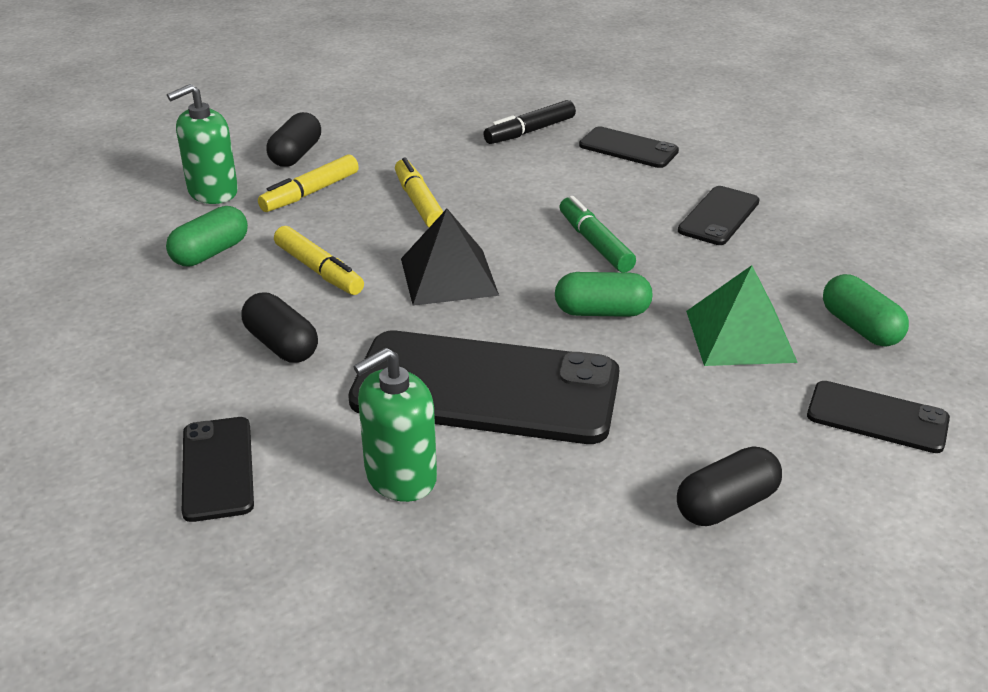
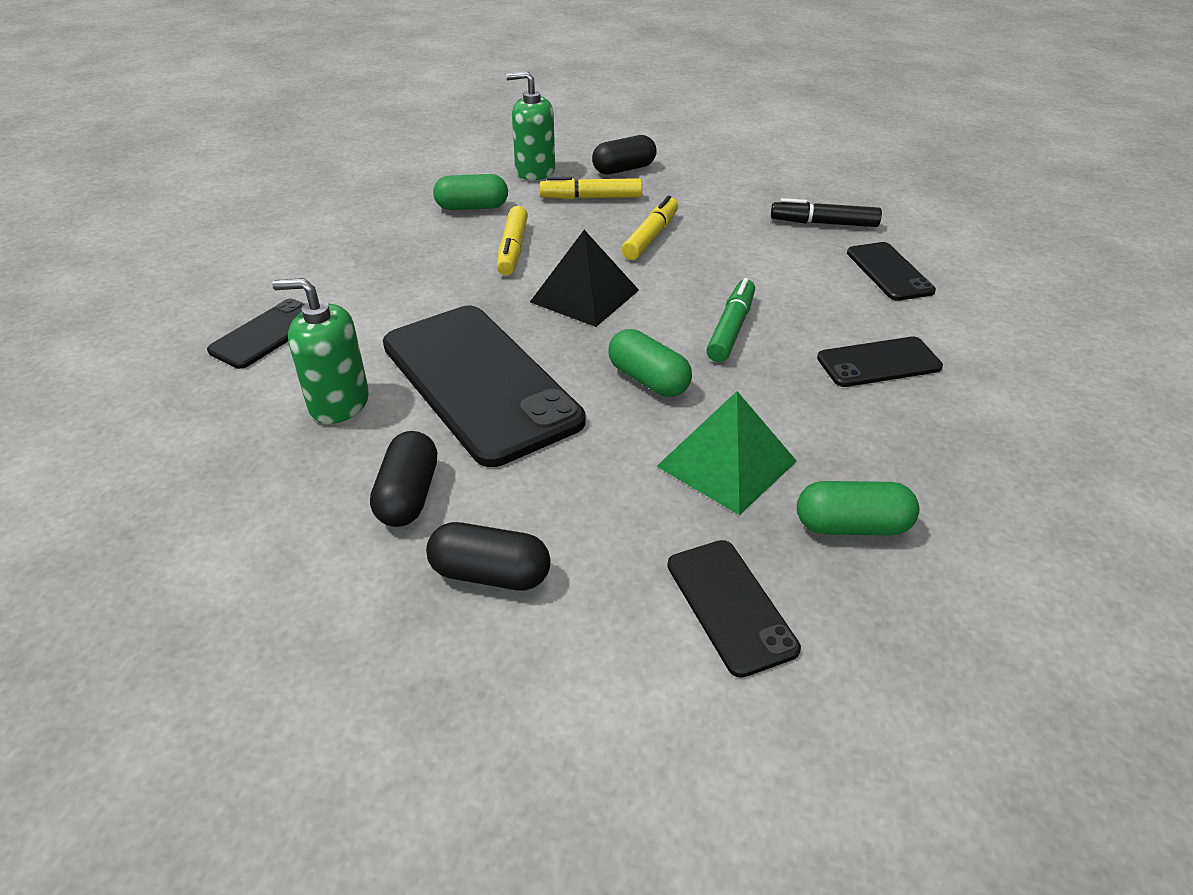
camera: 45 degrees right, 5 degrees up
(281, 345) = (415, 283): black capsule -> black capsule (408, 495)
(860, 327) = (852, 526): green capsule -> green capsule turned 75 degrees clockwise

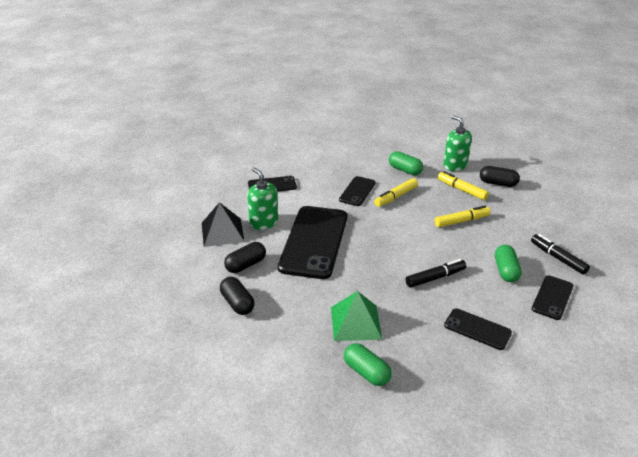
camera: 45 degrees right, 5 degrees down
(584, 295) = (396, 231): black pyramid -> black pyramid (222, 232)
(648, 380) = (372, 277): green capsule -> green capsule (506, 271)
(730, 606) = (289, 363): black phone -> black phone (357, 191)
(731, 329) = (435, 278): green marker -> black marker

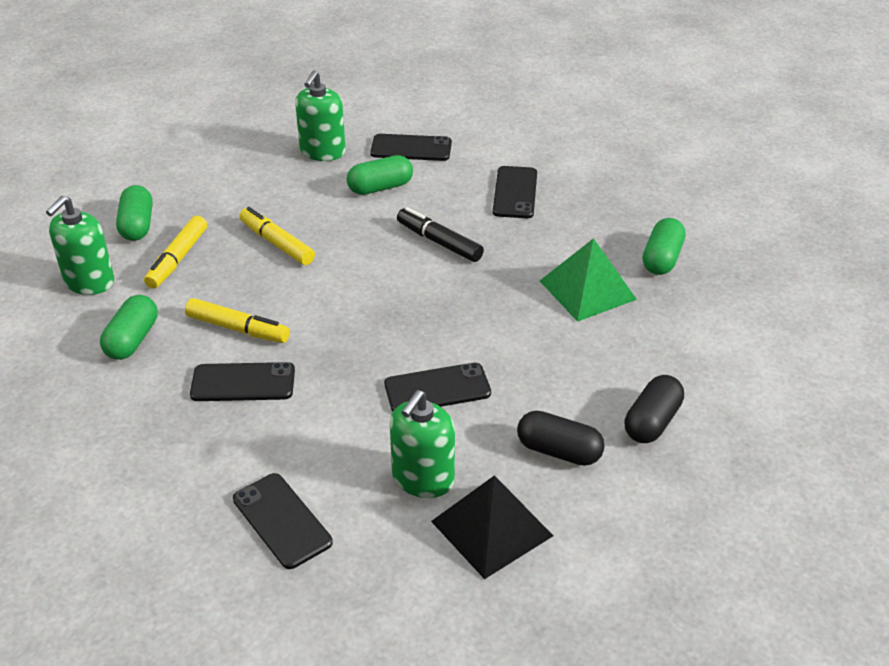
camera: 115 degrees left, 5 degrees up
(314, 242) = (437, 389): black phone -> black phone, size x0.50
(497, 183) = (137, 225): black capsule -> green capsule
(558, 258) = (322, 152): black marker -> green soap dispenser

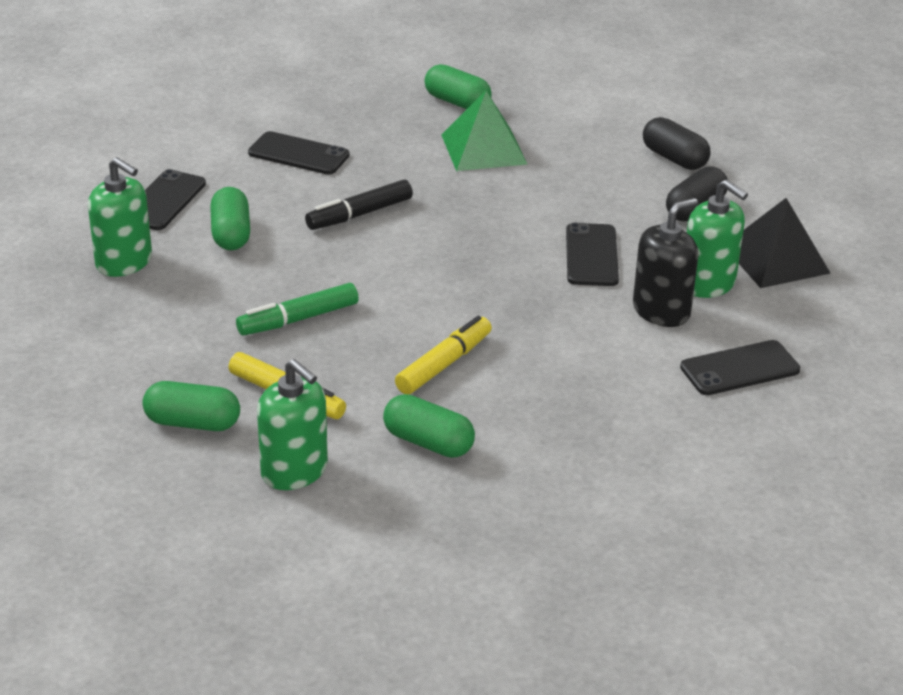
camera: 75 degrees left, 5 degrees down
(243, 382) = (536, 370): black phone -> none
(277, 243) = (298, 319): yellow marker -> green marker
(361, 450) = (661, 311): none -> black soap dispenser

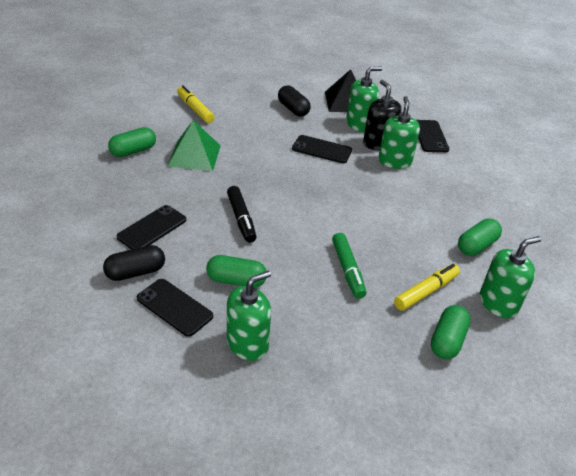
camera: 75 degrees left, 5 degrees up
(444, 364) = (407, 223): yellow marker -> yellow marker (195, 109)
(617, 334) = (394, 161): none -> green soap dispenser
(674, 158) = (242, 101): black capsule -> black capsule (135, 272)

